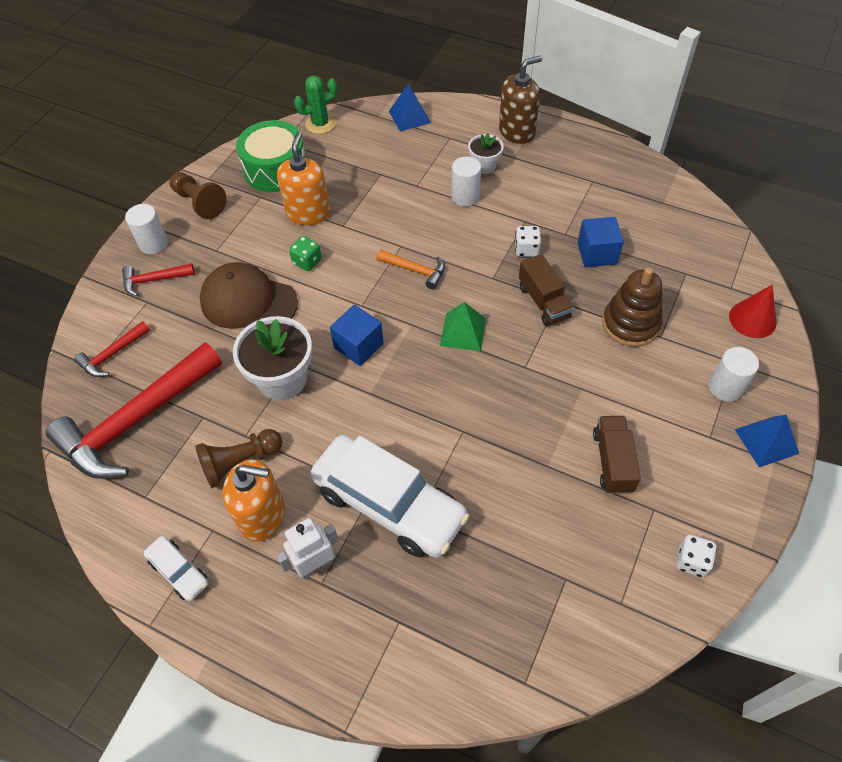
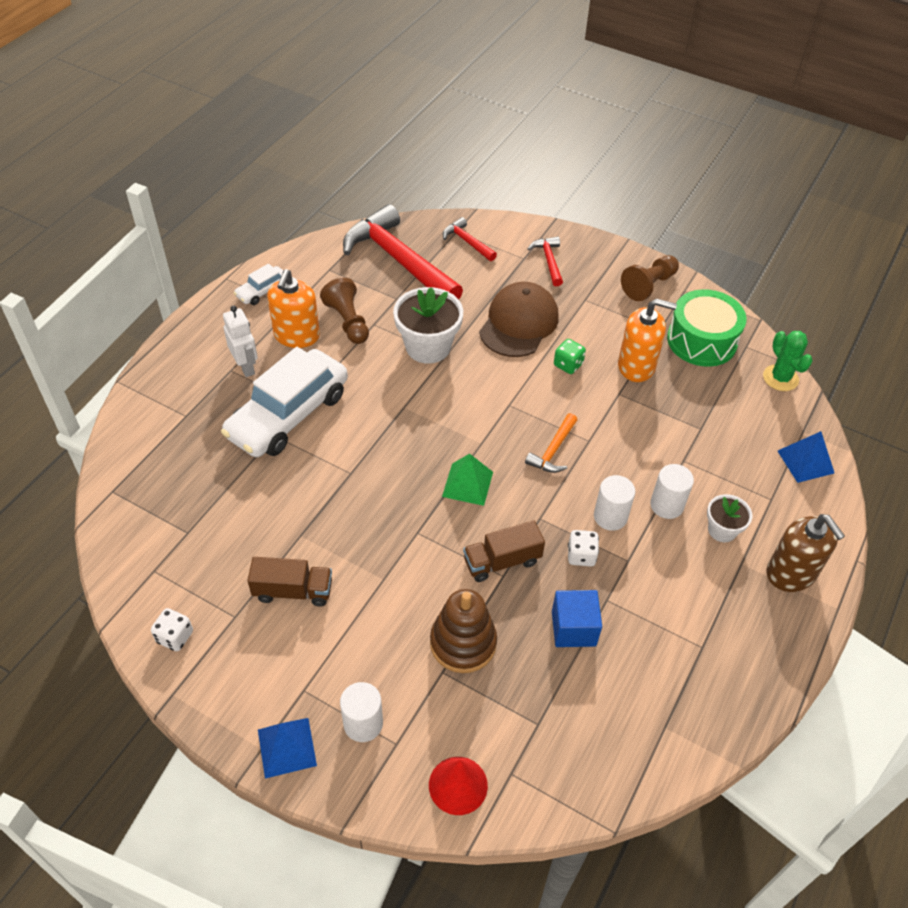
camera: 90 degrees right, 5 degrees down
(153, 243) = (594, 258): white cylinder -> white cylinder (610, 516)
(358, 346) = (459, 401): blue cube -> none

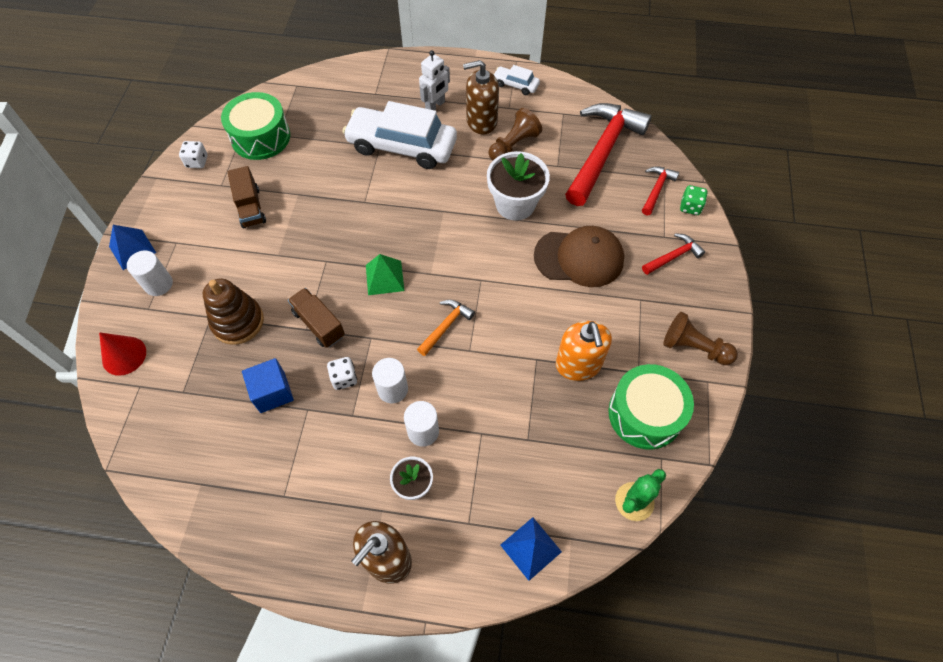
camera: 70 degrees right, 10 degrees up
(179, 552) = (261, 137): none -> green drum
(296, 336) = (481, 121): orange soap dispenser -> brown soap dispenser
(553, 450) = (446, 326): orange hammer -> orange hammer turned 120 degrees clockwise
(568, 365) = (550, 309): green dice -> green dice (690, 207)

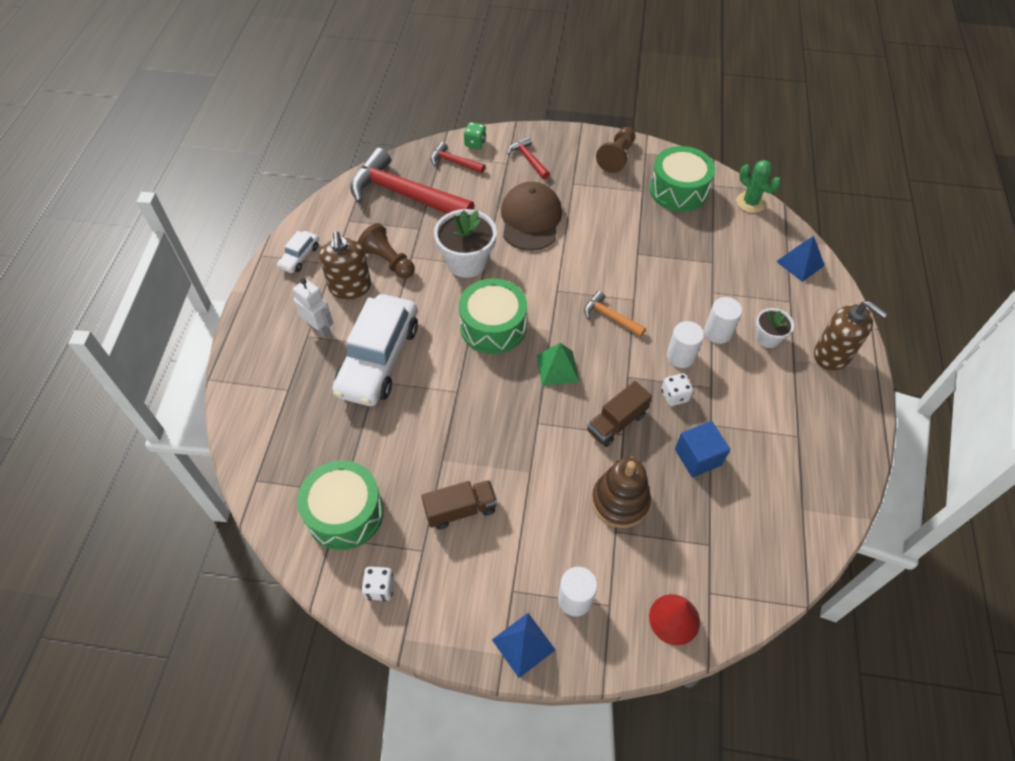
camera: 90 degrees left, 5 degrees down
(435, 226) = (493, 326): none -> green drum
(578, 364) = (640, 226): orange soap dispenser -> none

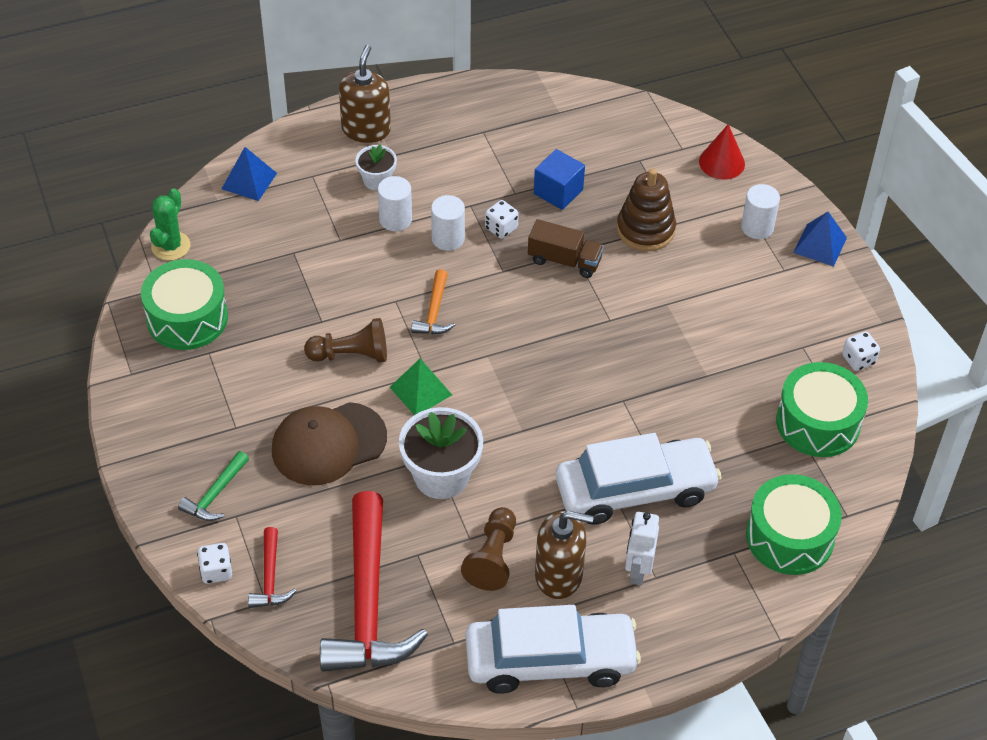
camera: 120 degrees left, 5 degrees down
(299, 257) = (550, 660): white car -> white car, size x2.22
(350, 287) = (559, 575): brown soap dispenser -> brown soap dispenser turned 45 degrees clockwise
(460, 510) = (744, 337): brown truck -> none
(475, 143) = (216, 571): green dice -> white dice
(493, 326) = (518, 407): green drum -> green drum (789, 537)
(528, 159) = (215, 494): red hammer -> green hammer
(557, 368) = (533, 330): green pyramid -> green pyramid (420, 391)
(616, 157) = (157, 400): brown pawn -> brown pawn (351, 355)

